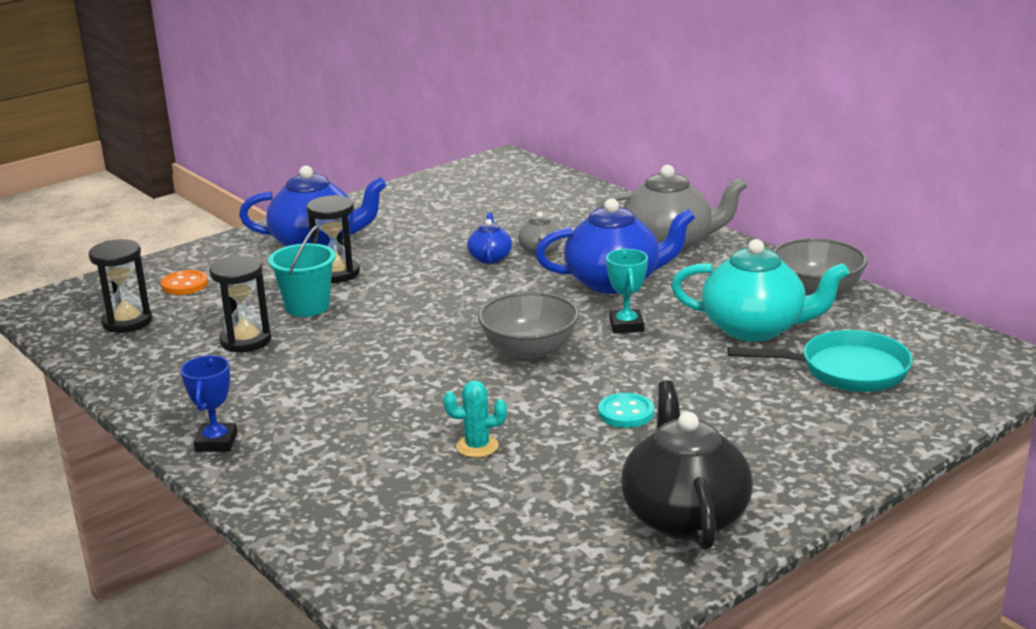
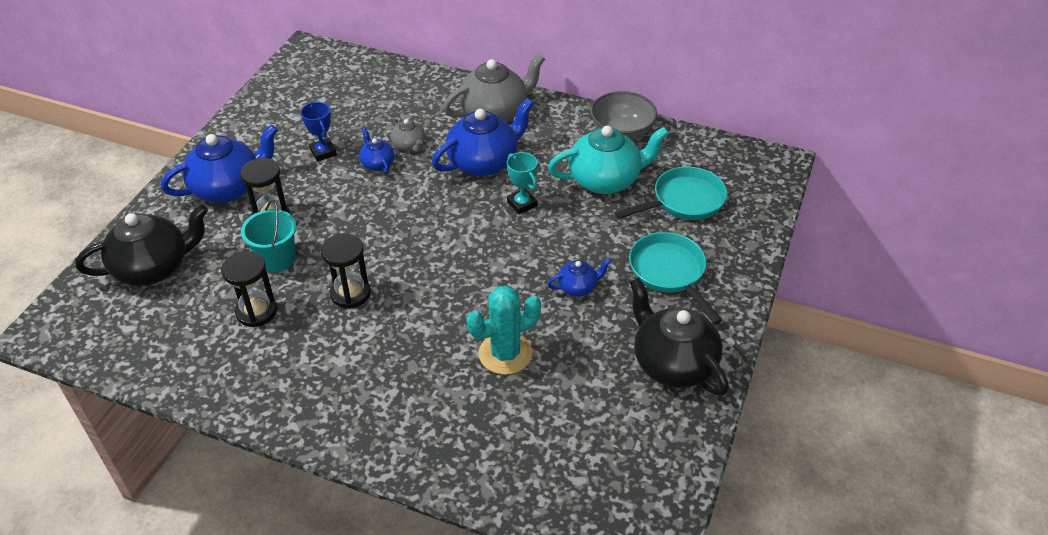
camera: 30 degrees left, 20 degrees up
(127, 322) = (139, 324): black hourglass -> black hourglass (350, 293)
(184, 284) = (154, 268): orange button -> black teapot
(216, 442) = (318, 420): blue trophy -> blue trophy (323, 152)
(477, 446) = (505, 354): turquoise cactus -> turquoise cactus, size x1.75
(529, 352) = (475, 251): grey bowl -> none
(626, 413) = (578, 287): turquoise button -> blue teapot
(762, 431) = (670, 273): none -> turquoise pan

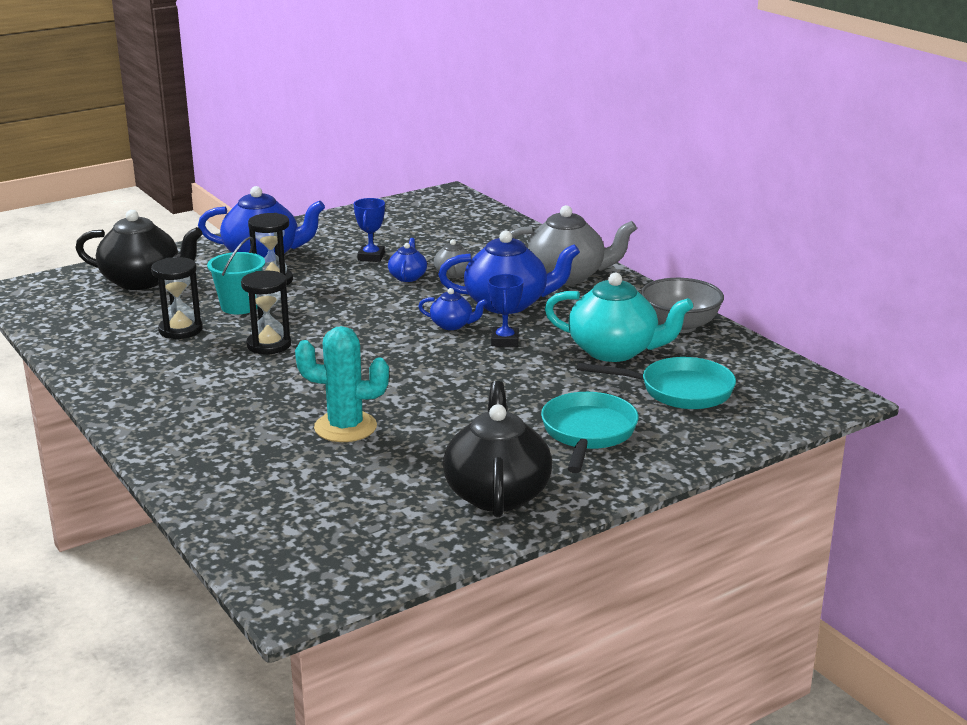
camera: 35 degrees right, 20 degrees down
(522, 204) = (505, 341): turquoise trophy -> blue trophy
(578, 287) = (478, 410): blue teapot -> blue teapot (452, 325)

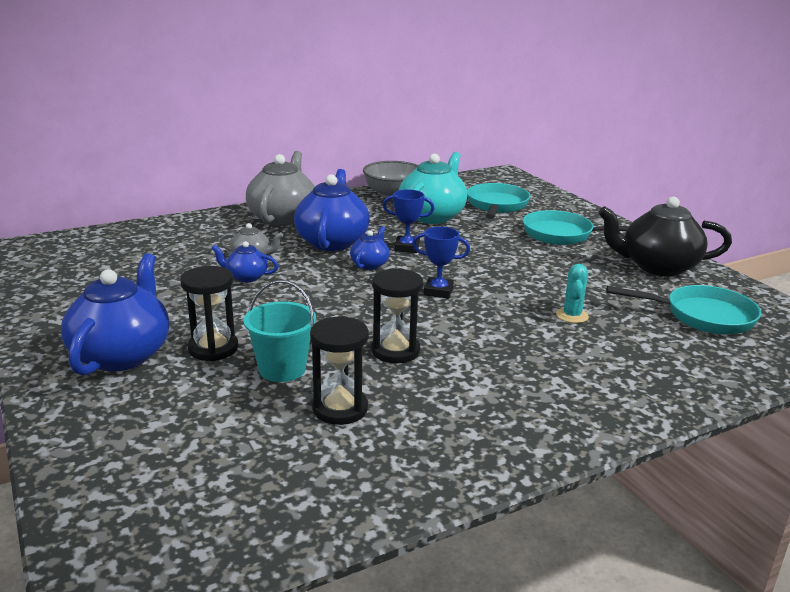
camera: 85 degrees left, 0 degrees up
(143, 281) = (155, 448): black teapot -> none
(345, 427) = (572, 315): turquoise cactus -> turquoise cactus, size x0.57
(352, 507) = (702, 316): none -> turquoise pan
(371, 257) = (178, 292): blue trophy -> blue trophy (438, 291)

